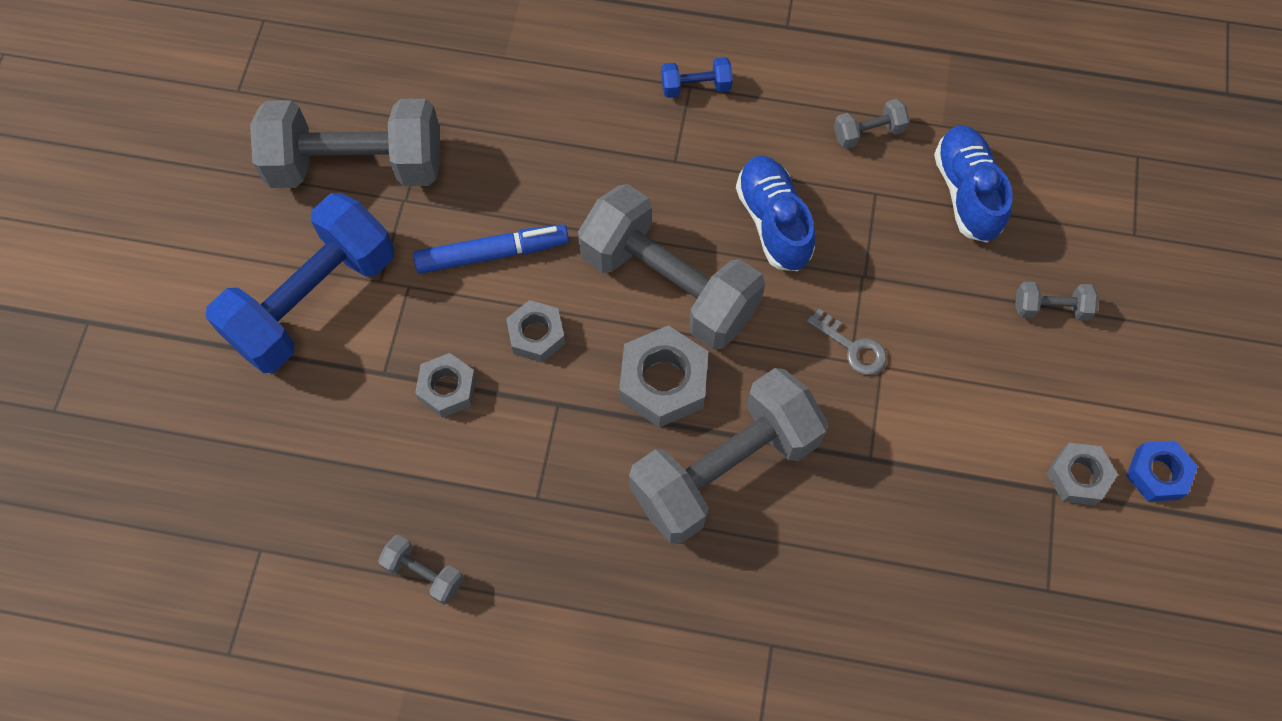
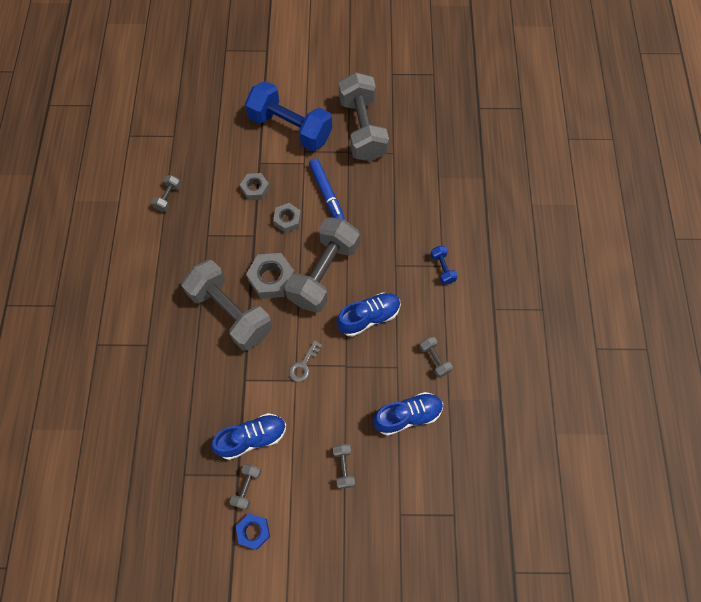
camera: 80 degrees right, 0 degrees up
(986, 457) = (252, 438): none -> blue shoe
(1078, 477) = (247, 487): grey nut -> grey dumbbell

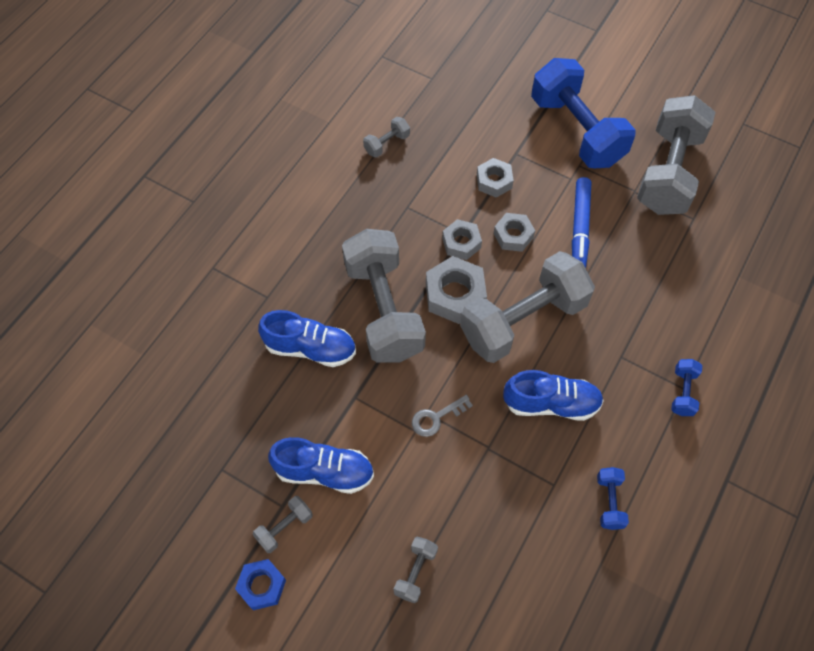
camera: 30 degrees right, 5 degrees down
(257, 242) = (461, 243): none -> grey nut
(407, 416) = (534, 554): blue shoe -> blue shoe (310, 348)
(434, 359) = (609, 502): grey dumbbell -> blue dumbbell

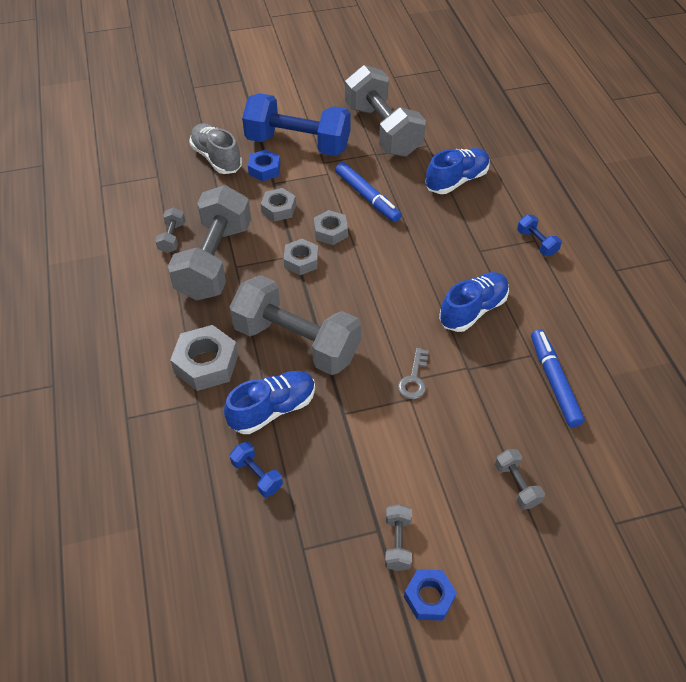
camera: 45 degrees left, 10 degrees down
(324, 472) = (381, 480): blue shoe -> blue shoe (456, 180)
(455, 295) = (335, 295): grey nut -> grey nut (206, 363)
(494, 95) = (216, 158): none -> grey shoe
(522, 135) = (264, 169): none -> blue nut
(523, 320) = (397, 276): grey dumbbell -> grey dumbbell (215, 261)
(545, 523) = (554, 381): none -> blue marker
(609, 502) = (572, 336): blue dumbbell -> blue dumbbell (257, 475)

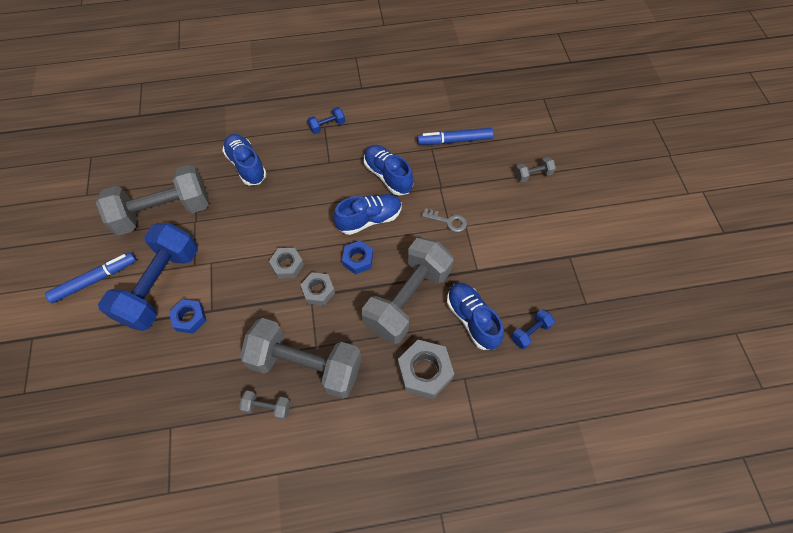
camera: 85 degrees left, 10 degrees up
(216, 158) = (159, 365): grey shoe -> none
(278, 209) = (249, 307): grey nut -> none
(367, 197) = (250, 233): blue marker -> blue marker (95, 280)
(397, 543) = (577, 246): grey dumbbell -> none
(402, 297) = (369, 219): none -> blue shoe
(429, 597) = (612, 233): blue nut -> blue nut (358, 259)

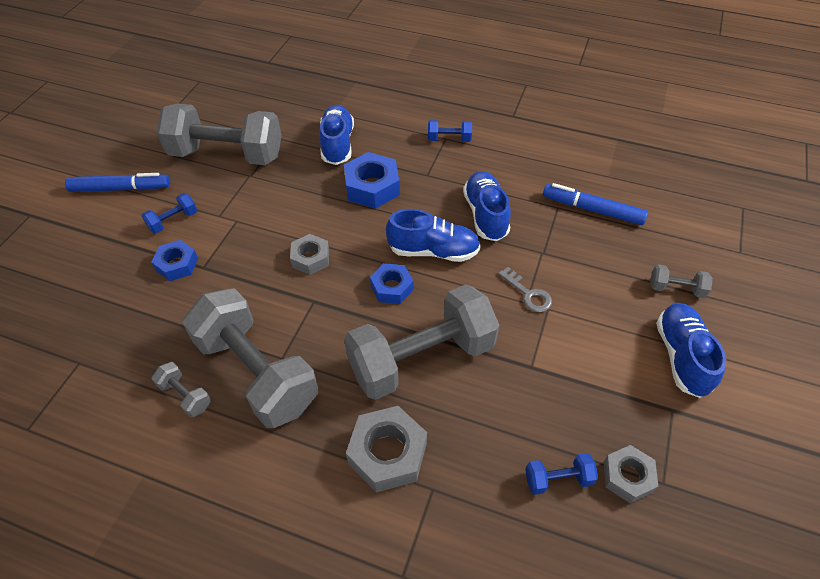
camera: 30 degrees right, 10 degrees down
(160, 286) = (173, 221): blue dumbbell -> blue dumbbell, size x0.41
(295, 189) = (372, 187): none -> blue nut
(318, 291) = (325, 300): grey nut -> grey nut (627, 476)
(472, 319) = (488, 422): blue shoe -> blue shoe (681, 356)

